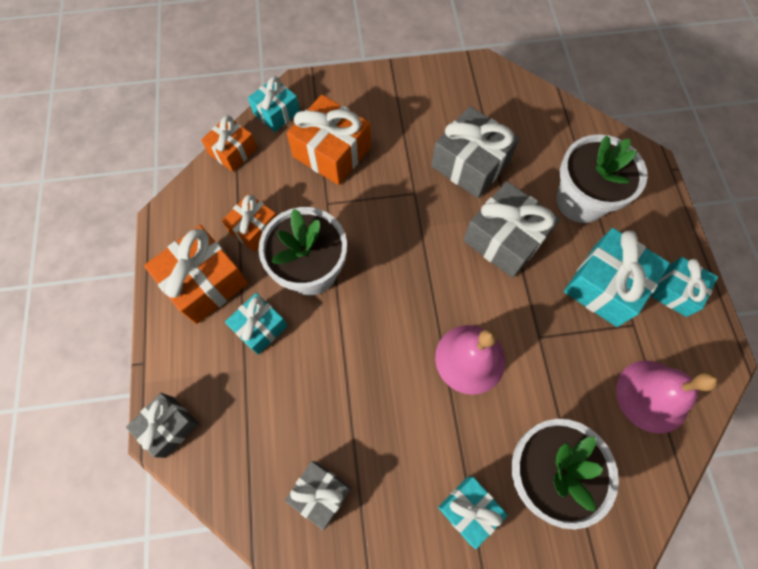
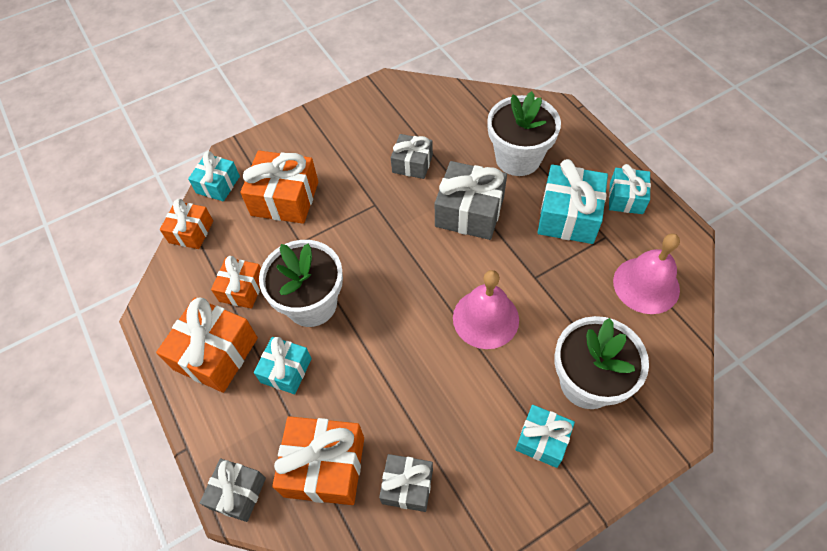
camera: 20 degrees left, 10 degrees down
(254, 438) = (324, 466): none -> orange gift
(470, 164) = (412, 164): grey gift -> grey gift, size x0.62

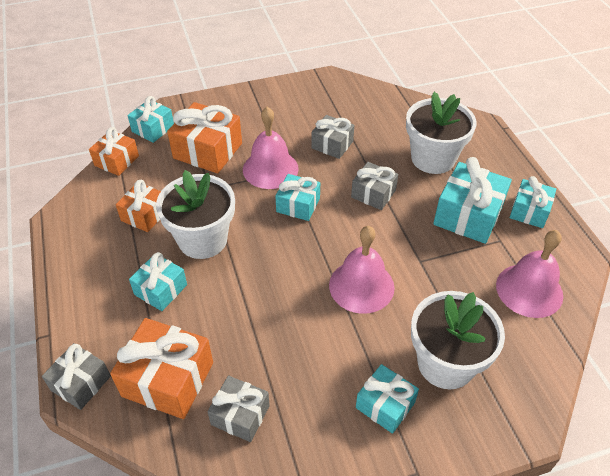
camera: 10 degrees right, 10 degrees down
(216, 353) = (103, 262): orange gift -> none
(357, 206) = (270, 169): none -> pink bell
(397, 242) = (298, 205): none -> turquoise gift
(469, 212) = (373, 194): grey gift -> grey gift, size x0.62

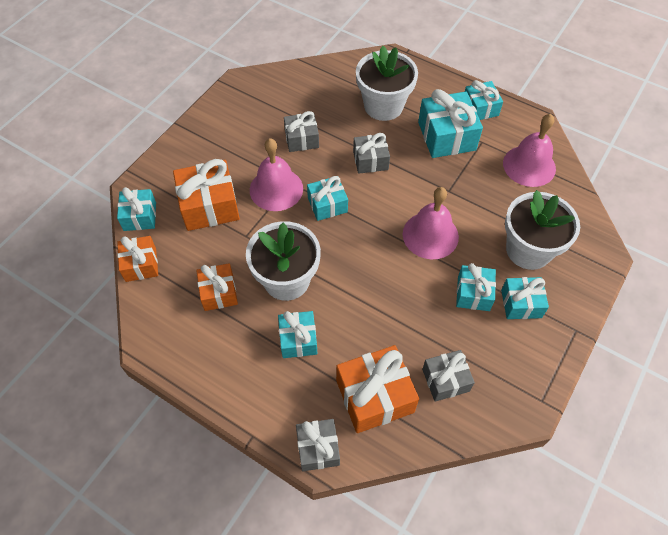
camera: 40 degrees left, 10 degrees up
(347, 362) = (473, 293): none -> turquoise gift

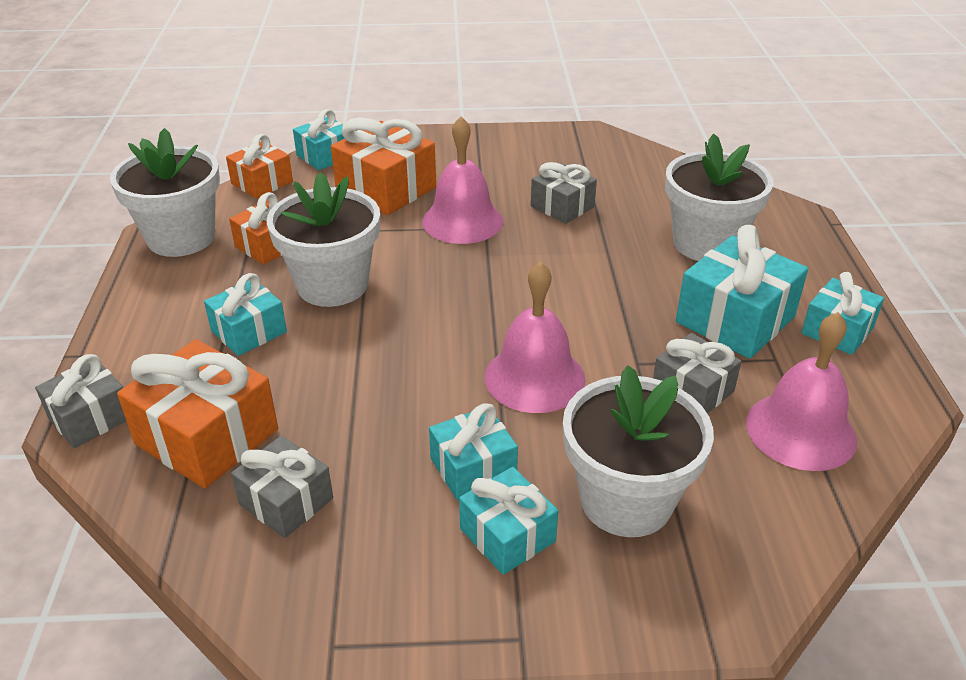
camera: 55 degrees right, 20 degrees down
(168, 335) = (181, 238): none -> white flower pot
(327, 205) = (483, 267): turquoise gift -> none
(370, 160) = (599, 271): grey gift -> grey gift (692, 390)

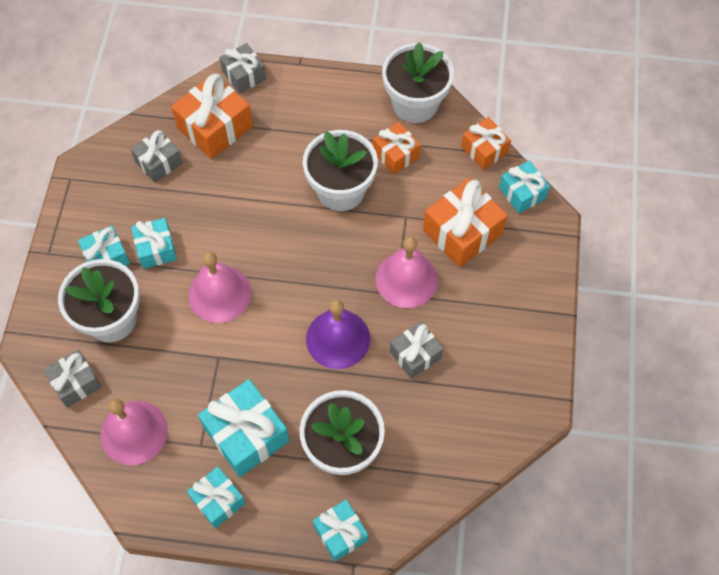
camera: 100 degrees right, 25 degrees up
(249, 331) = (301, 144): turquoise gift -> turquoise gift (340, 533)
(564, 262) = (338, 339): none -> purple bell
(692, 390) = (185, 382): grey gift -> grey gift (76, 383)

